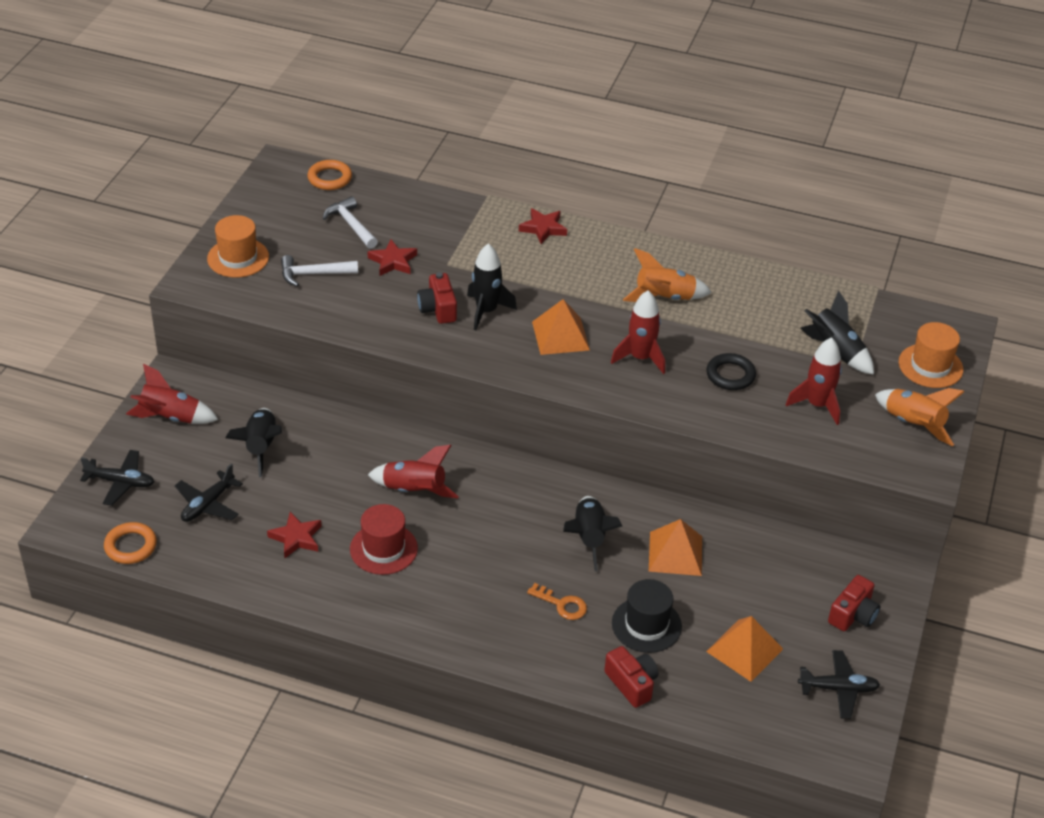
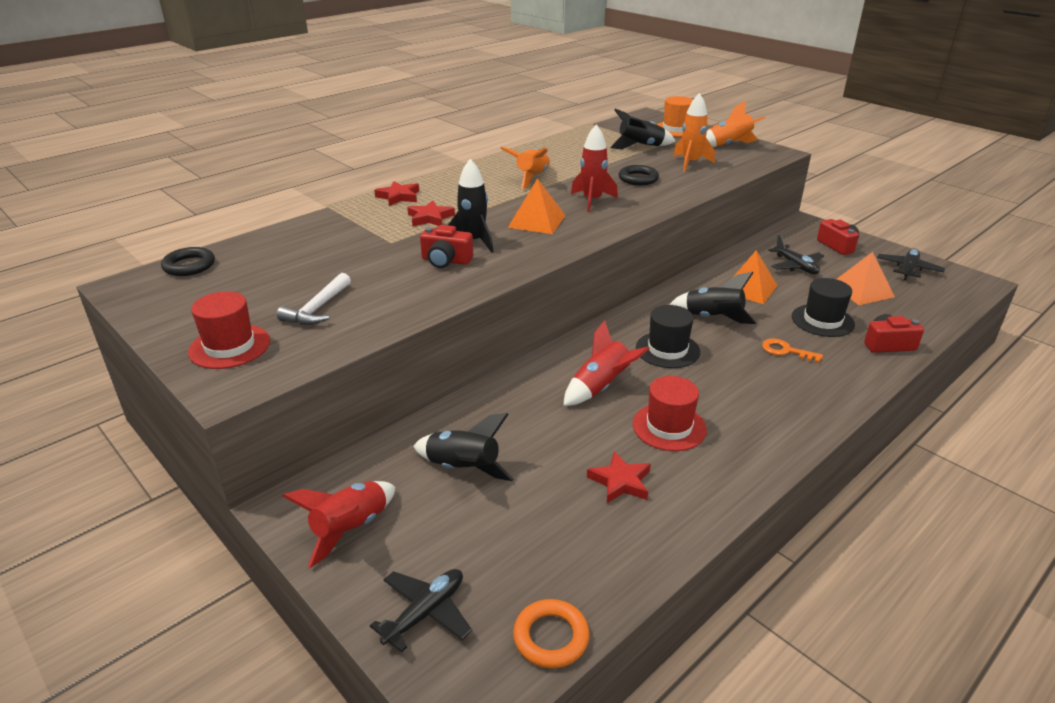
camera: 60 degrees left, 10 degrees down
(208, 504) = (523, 538): black plane -> black plane (796, 266)
(238, 258) = (230, 346): orange hat -> red hat
(330, 178) = (189, 266): orange ring -> black ring
(351, 225) = (273, 272): white hammer -> none
(393, 261) = (354, 265): red star -> red star (430, 218)
(504, 519) = (667, 350): none -> black hat
(562, 604) = (785, 351): orange key -> orange key turned 120 degrees counterclockwise
(817, 405) = (690, 163): red rocket -> orange rocket

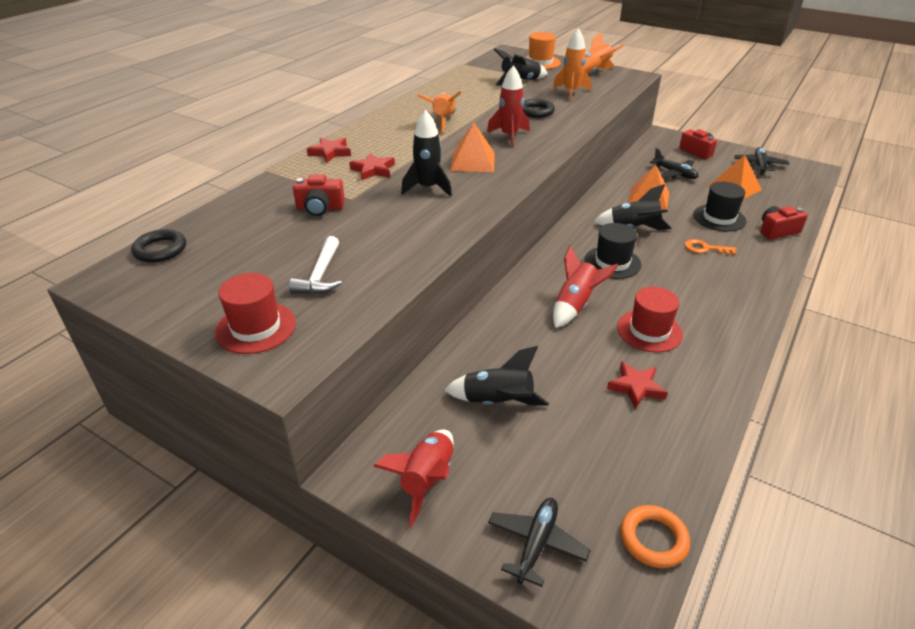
camera: 15 degrees left, 5 degrees up
(446, 261) = (414, 210): red camera -> red camera (320, 208)

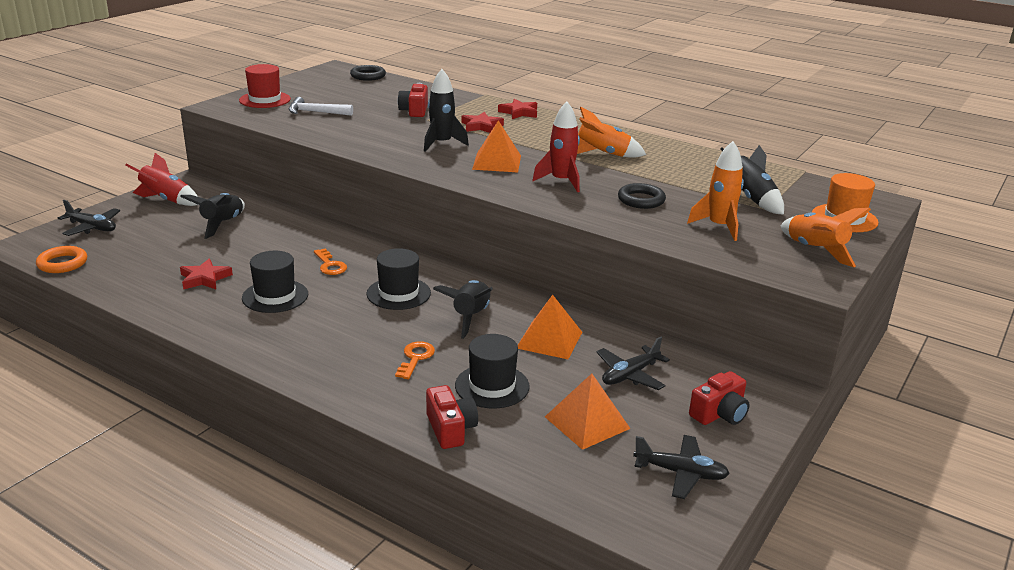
camera: 90 degrees right, 10 degrees down
(575, 305) = (330, 265): red rocket -> orange key
(649, 331) = (275, 296): red hat -> black hat

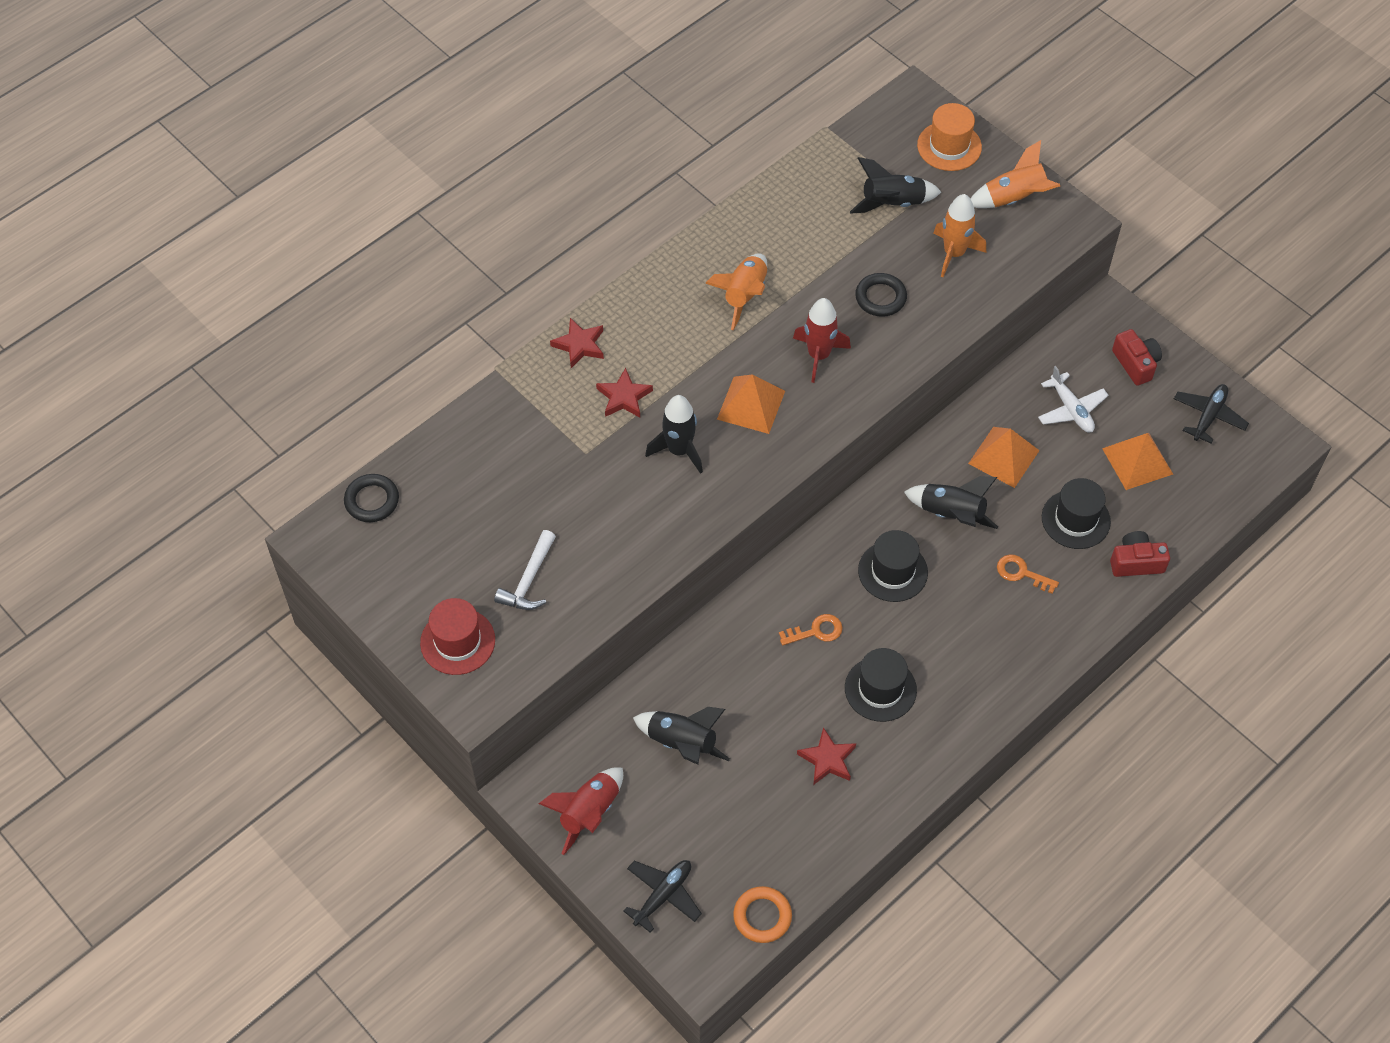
camera: 75 degrees left, 30 degrees up
(414, 111) = (547, 462): red camera -> none
(630, 375) = (1071, 409): black plane -> white plane

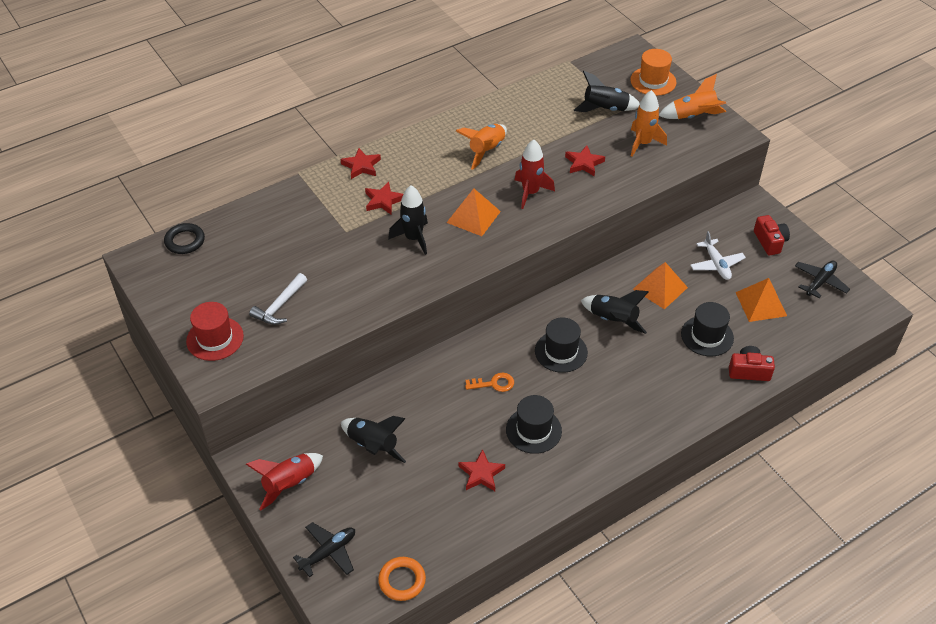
camera: 10 degrees right, 10 degrees down
(880, 297) = (584, 163): black ring -> red star
(1021, 573) = (658, 366): orange key -> none

